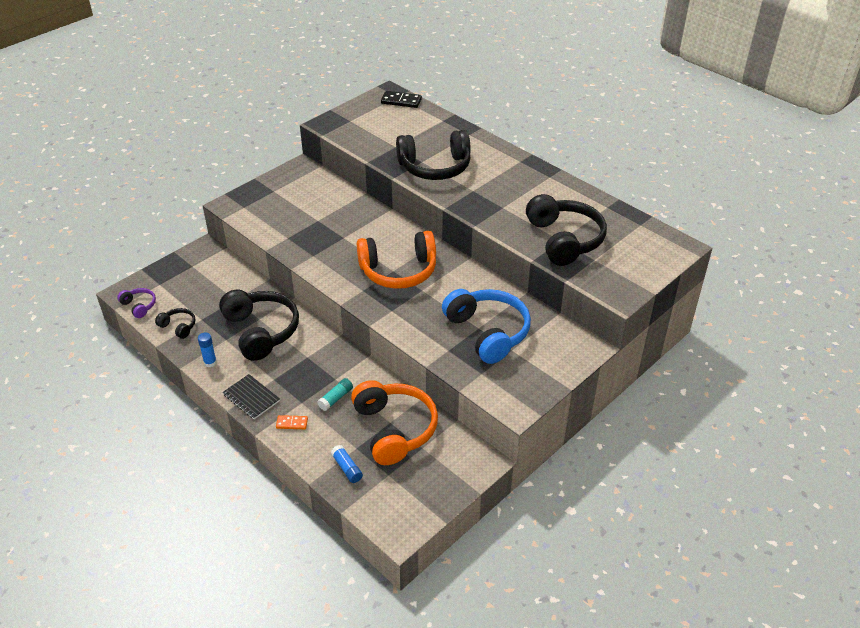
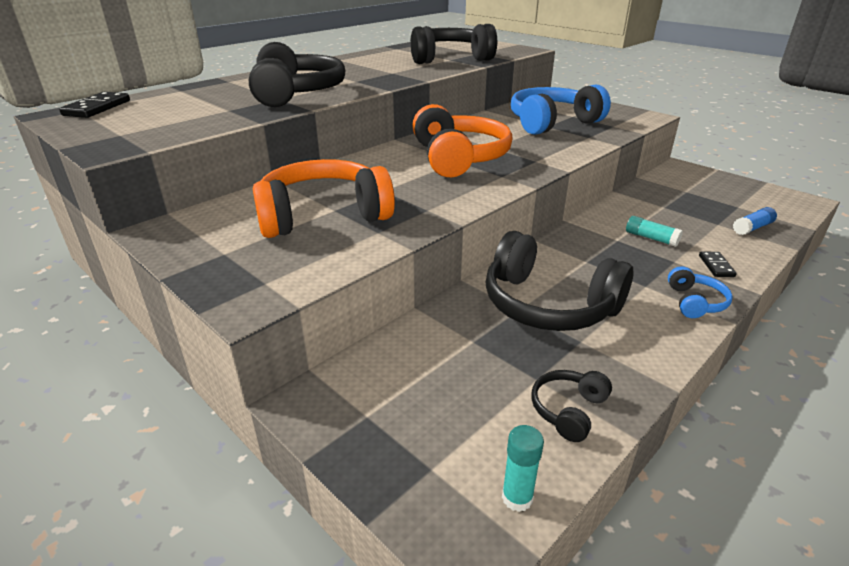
camera: 90 degrees left, 10 degrees down
(139, 306) = (517, 498): purple headphones -> turquoise glue stick
(210, 362) = (645, 353): blue glue stick -> none
(251, 398) = (695, 302): black notebook -> blue headphones
(261, 331) = (548, 305): black headphones -> black headphones turned 120 degrees counterclockwise
(292, 423) = (716, 266): orange domino -> black domino
(394, 429) = (673, 204): orange headphones -> orange headphones (323, 215)

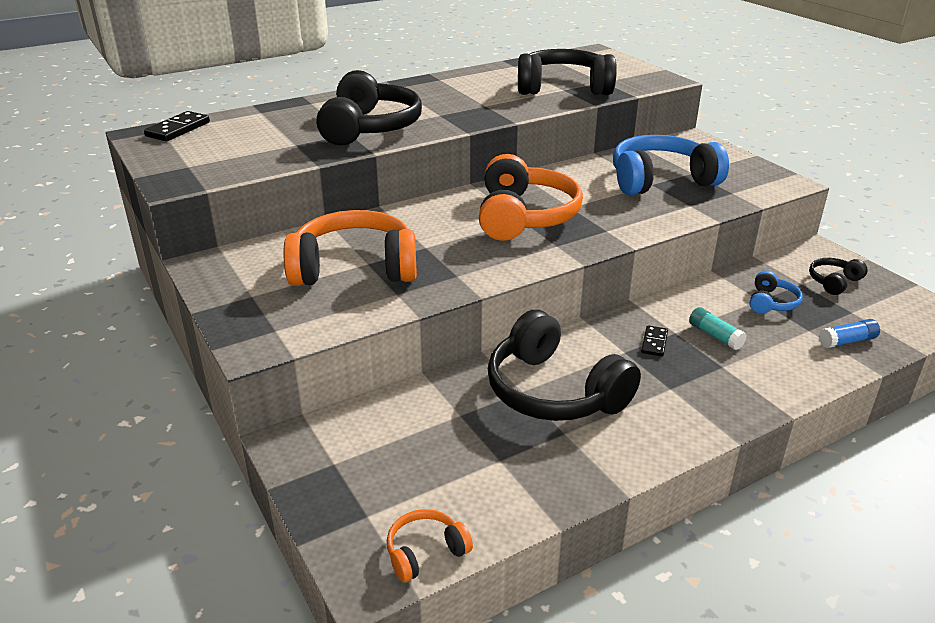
camera: 15 degrees right, 0 degrees up
(517, 498) = (425, 552): turquoise glue stick -> orange headphones
(568, 410) = (512, 493): black headphones -> black headphones (834, 282)
(695, 302) = (711, 414): blue headphones -> blue headphones (771, 302)
(716, 266) = (766, 379): black domino -> black domino (654, 342)

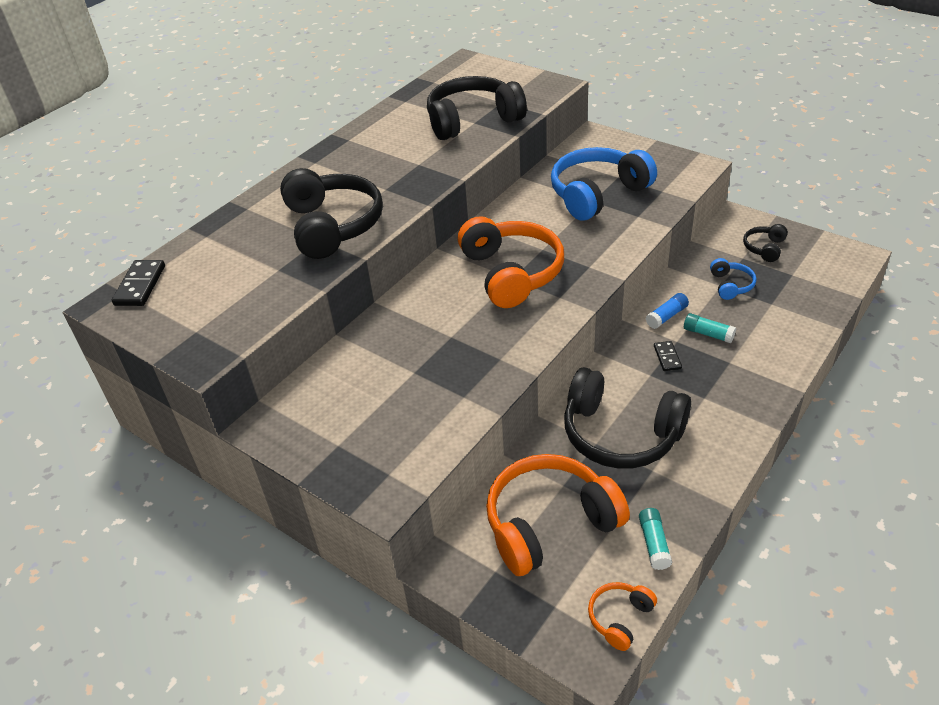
camera: 20 degrees left, 10 degrees up
(354, 268) = (406, 382): orange headphones -> orange headphones (549, 523)
(515, 498) = (654, 544): none -> turquoise glue stick
(847, 341) = (803, 305): blue glue stick -> blue glue stick (666, 316)

